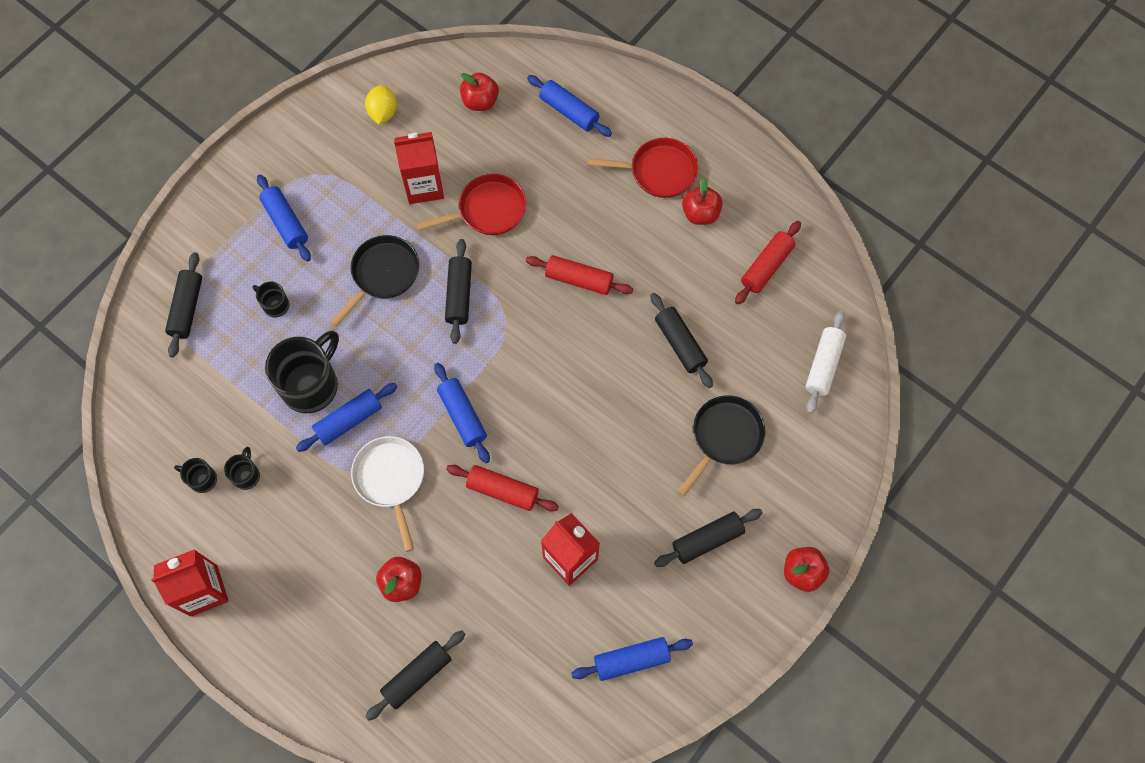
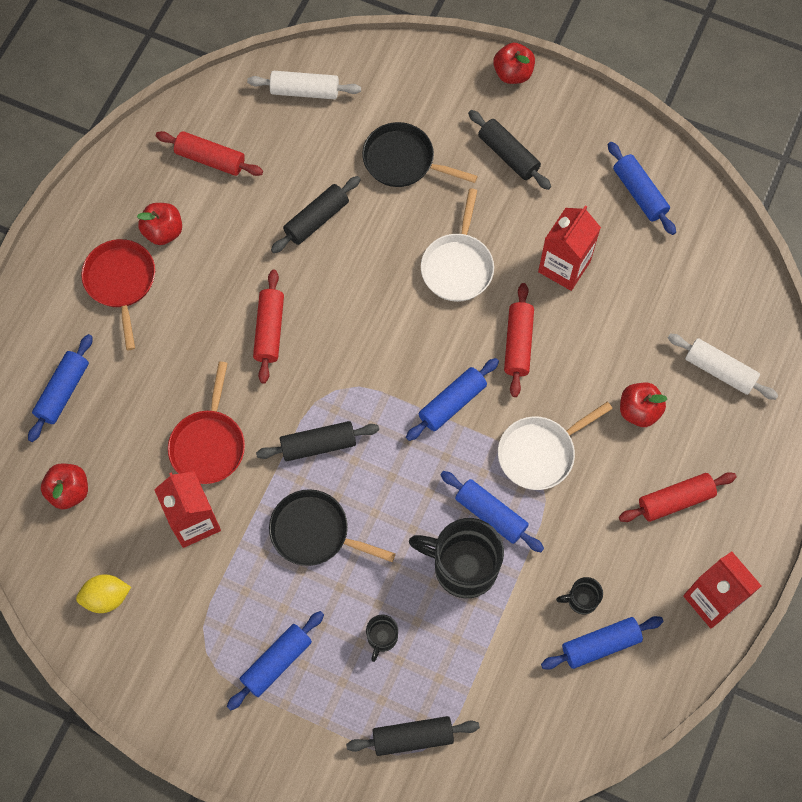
camera: 105 degrees left, 0 degrees up
(202, 479) = (600, 645): black mug -> blue rolling pin
(305, 588) = (675, 500): none -> red rolling pin
(417, 676) = (719, 370): black rolling pin -> white rolling pin
(487, 210) = (209, 444): red pan -> red pan turned 135 degrees counterclockwise
(598, 458) = (458, 266): none -> white pan

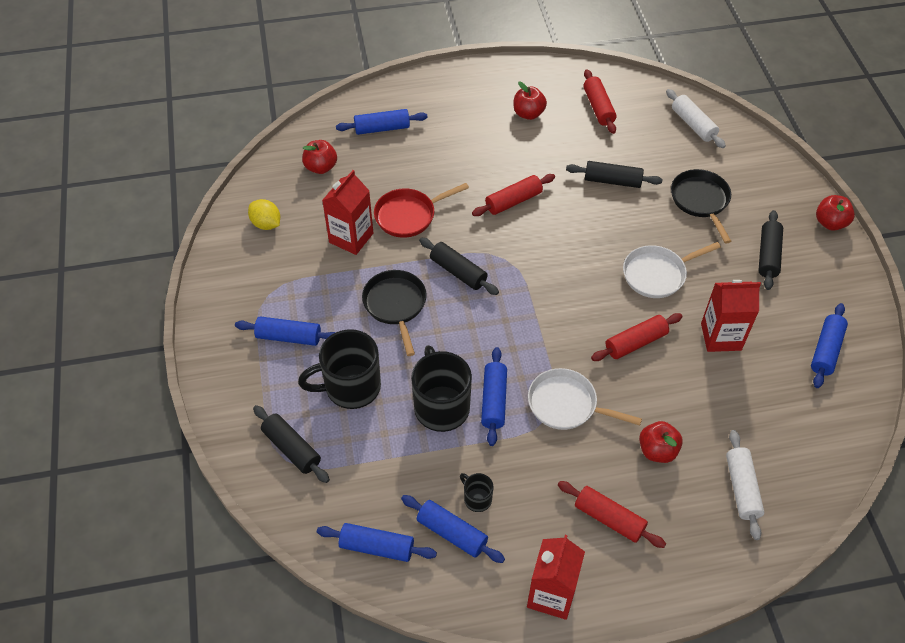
camera: 55 degrees right, 15 degrees down
(121, 283) = (476, 114): red pan -> none
(382, 638) = (350, 387): black mug -> black mug, size x2.12
(452, 403) = (555, 329): blue rolling pin -> blue rolling pin (377, 547)

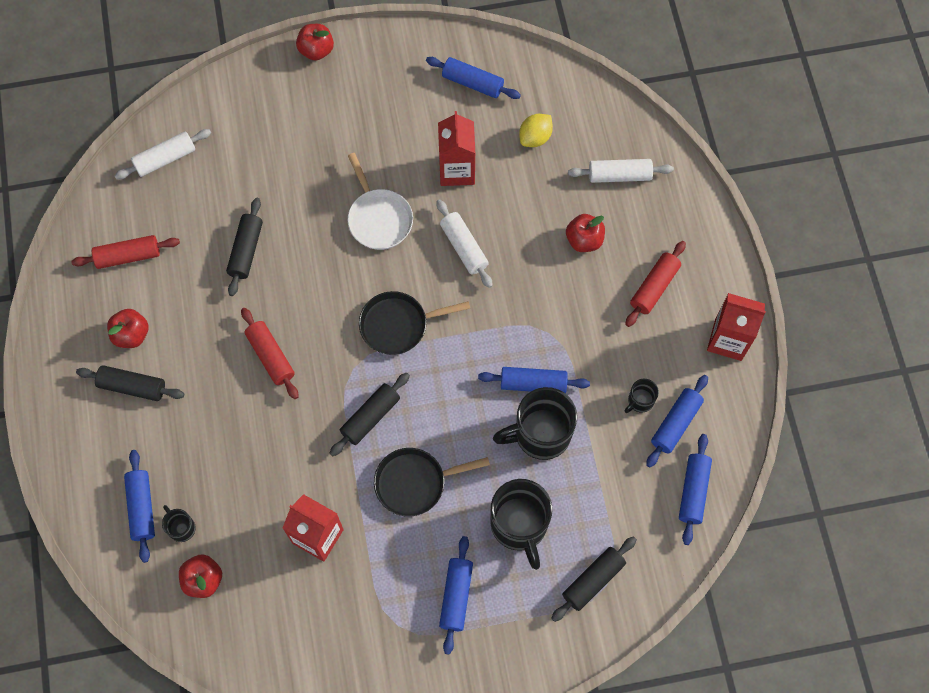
camera: 90 degrees left, 15 degrees up
(266, 224) = (292, 638): yellow lemon -> yellow lemon (535, 137)
(364, 152) = (181, 528): none -> black mug
(409, 215) = (286, 471): red pan -> none
(567, 405) = (536, 316): white pan -> none
(635, 342) = (464, 247): red rolling pin -> white rolling pin
(701, 201) = (281, 165): black pan -> black pan (398, 325)
(768, 255) = (357, 113): black rolling pin -> black rolling pin (132, 386)

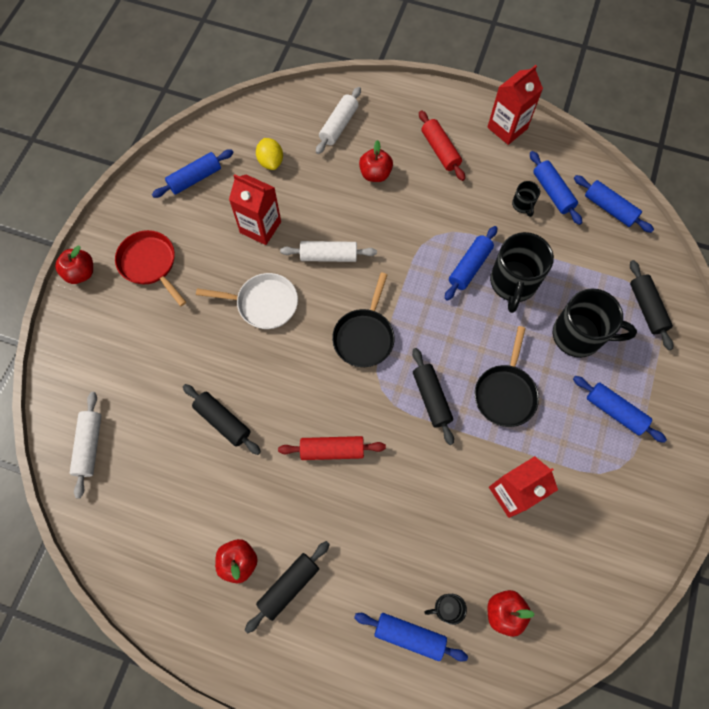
camera: 60 degrees left, 0 degrees up
(128, 256) = (160, 526): red rolling pin -> none
(359, 100) = (150, 264): none -> red pan

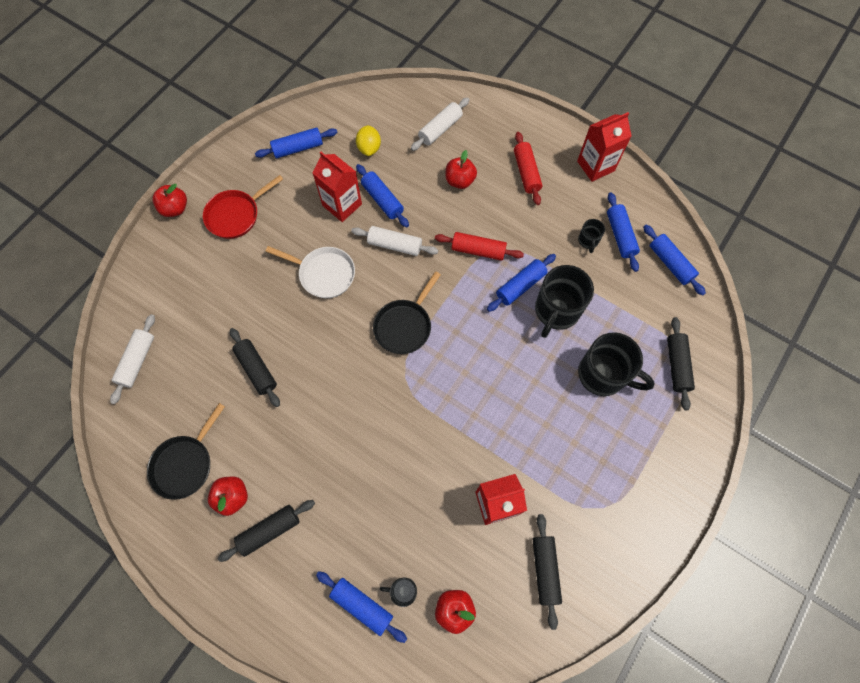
camera: 15 degrees right, 0 degrees up
(150, 264) = (236, 215): red pan -> red pan turned 105 degrees counterclockwise
(332, 450) = (344, 420): red rolling pin -> red rolling pin (478, 250)
(431, 398) = (448, 397): black rolling pin -> black rolling pin (545, 570)
(505, 393) = (517, 410): black pan -> black pan (185, 464)
(614, 411) = (615, 454): blue rolling pin -> blue rolling pin (382, 200)

